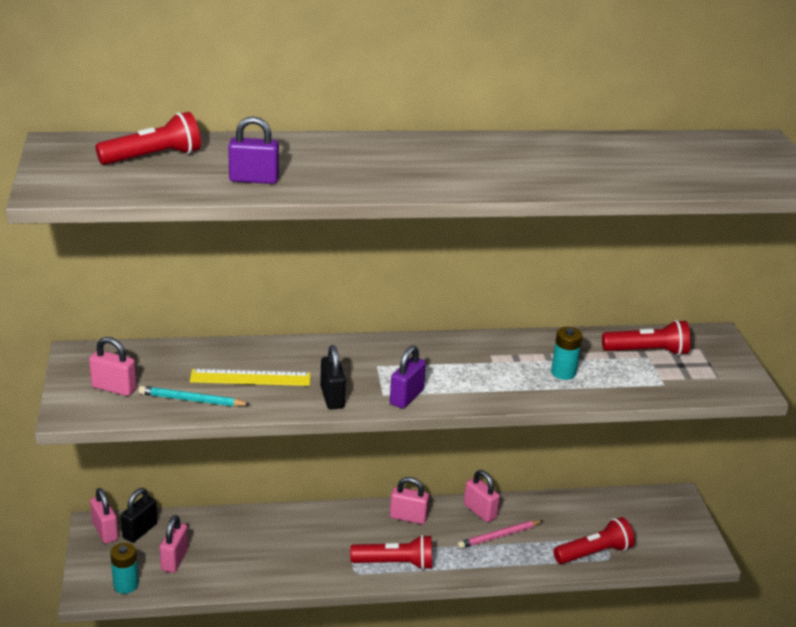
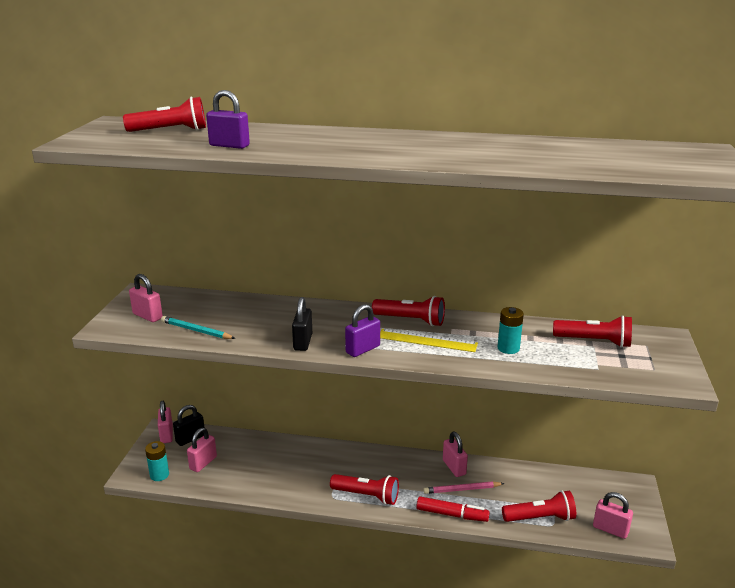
camera: 20 degrees right, 5 degrees down
(250, 378) = (250, 321): yellow ruler -> yellow ruler (427, 340)
(408, 517) = (393, 462): pink padlock -> pink padlock (610, 529)
(440, 351) = (410, 320): none -> red flashlight
(499, 567) = (452, 514): none -> red marker

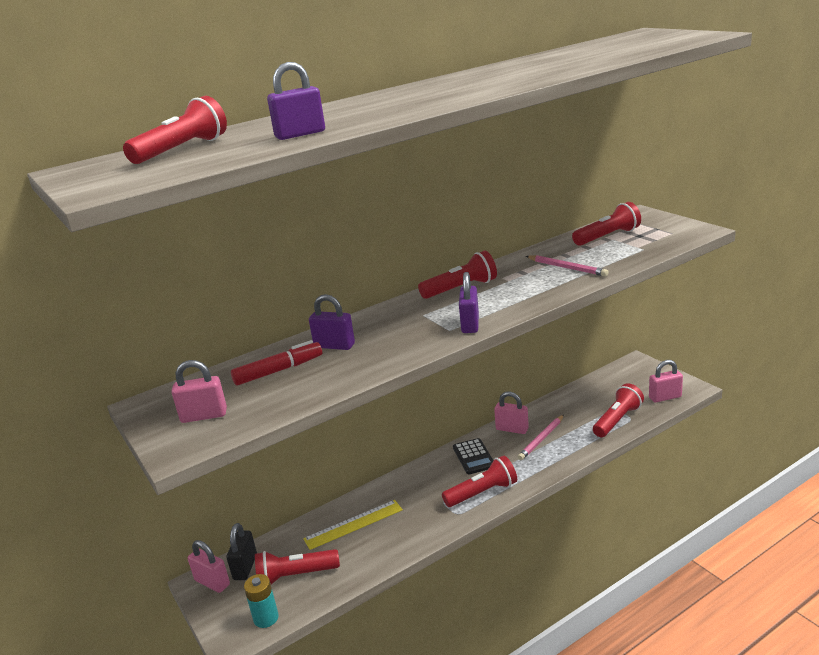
camera: 40 degrees left, 0 degrees up
(196, 330) = (288, 396): turquoise pencil -> none
(203, 463) = (295, 575): pink padlock -> red flashlight
(272, 314) = (334, 346): none -> purple padlock
(303, 342) = (410, 347): black padlock -> none
(399, 468) = (473, 457): none -> black calculator
(427, 340) = (503, 293): yellow ruler -> yellow ruler (353, 524)
(452, 514) = (562, 459): red marker -> red marker (279, 371)
(508, 348) = (567, 268): turquoise battery -> pink pencil

